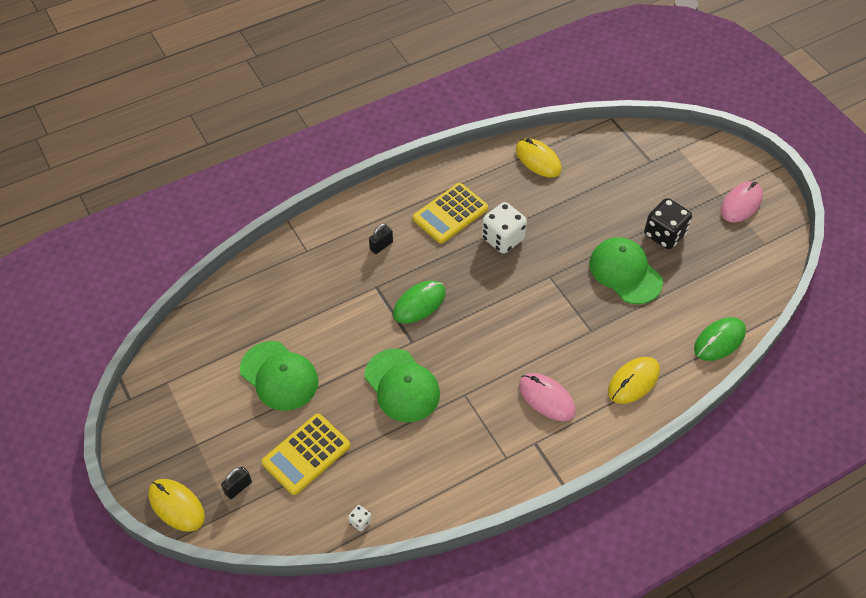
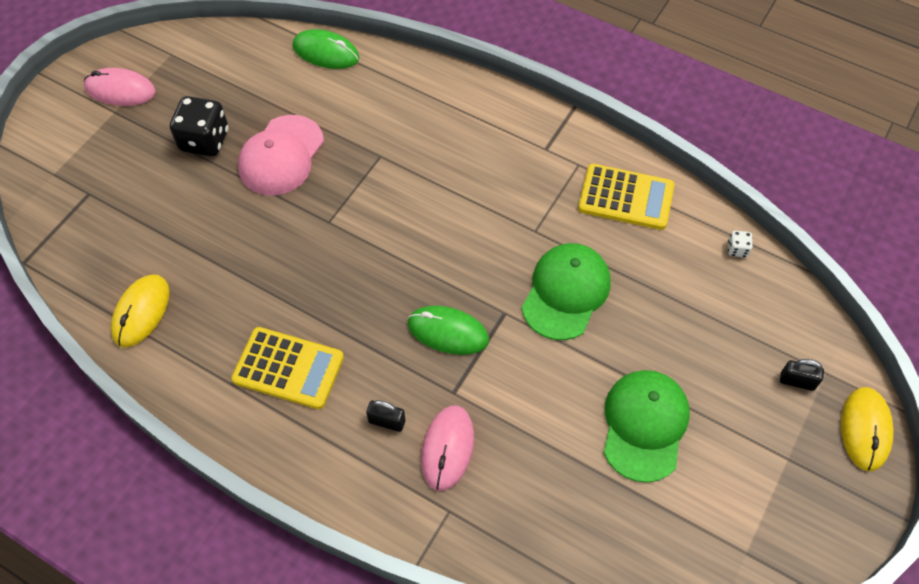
camera: 120 degrees left, 5 degrees up
(306, 454) = (711, 338): yellow calculator -> yellow calculator (626, 198)
(503, 239) = (298, 292): white dice -> none
(546, 398) = (489, 160): pink mouse -> pink mouse (447, 448)
(625, 272) = (281, 156): green cap -> pink cap
(633, 381) = (420, 100): yellow mouse -> none

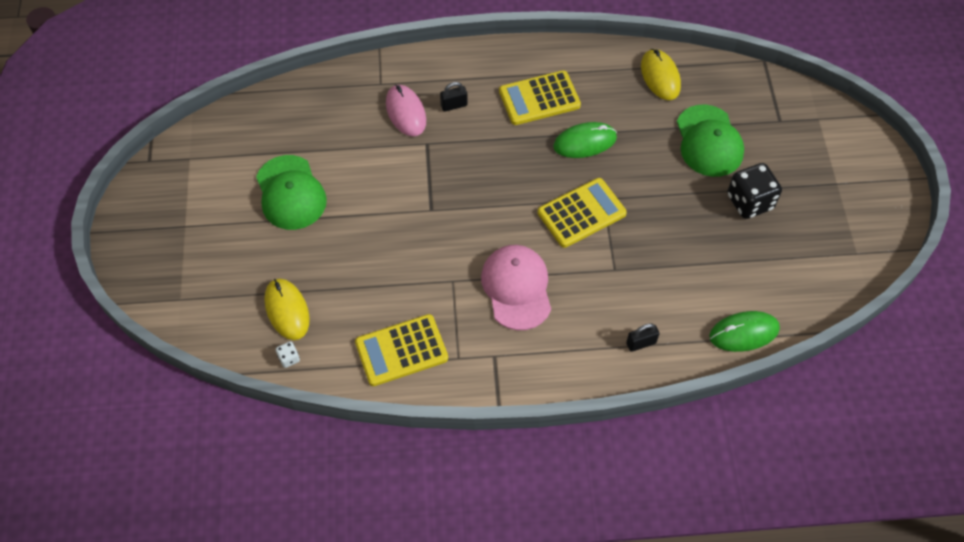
camera: 145 degrees right, 0 degrees up
(120, 90) = (854, 201): pink mouse -> none
(281, 156) = (684, 224): pink cap -> pink cap (517, 288)
(362, 220) = (581, 213): none -> yellow calculator
(448, 332) = (459, 175): green mouse -> green mouse (584, 142)
(566, 292) = (398, 248): green cap -> green cap (709, 141)
(797, 381) = (199, 280): black padlock -> black padlock (641, 343)
(865, 429) = (137, 274): yellow mouse -> yellow mouse (287, 310)

